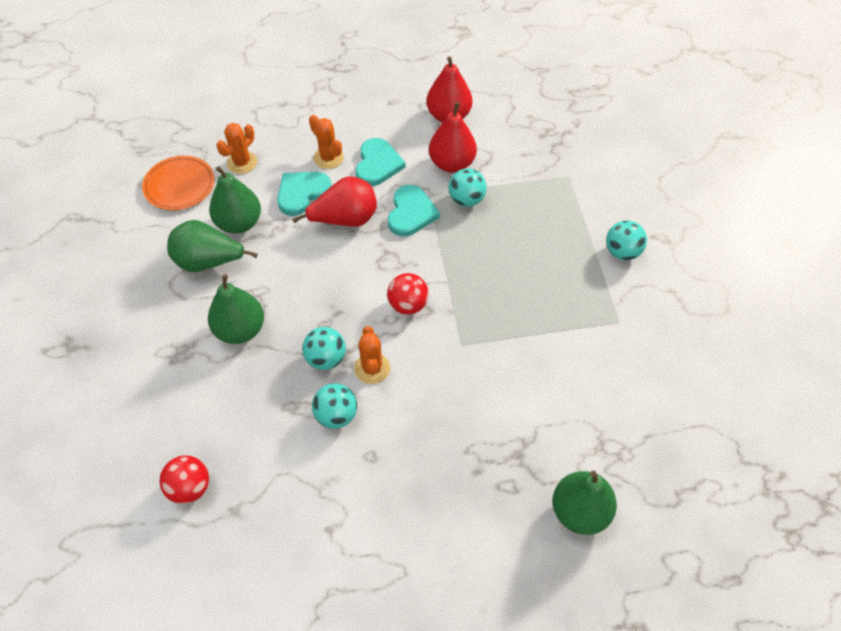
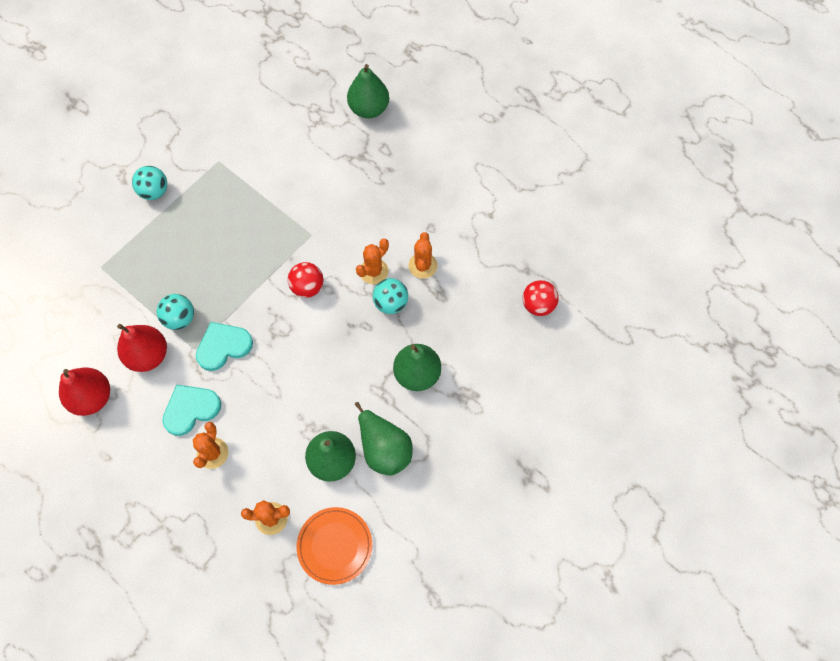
camera: 130 degrees left, 10 degrees up
(302, 193) = (265, 441): turquoise heart -> none
(336, 415) = (422, 265): turquoise ball -> orange cactus
(345, 219) = (266, 387): red pear -> none

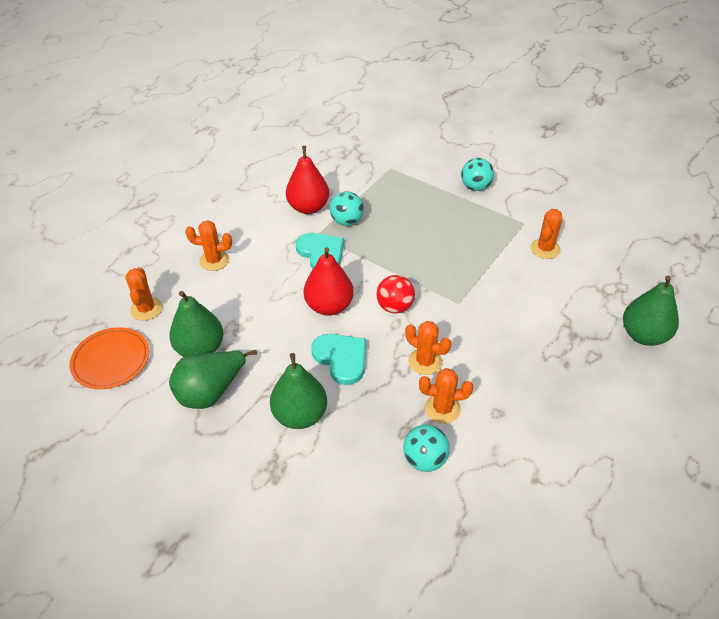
camera: 85 degrees right, 20 degrees down
(92, 398) = (267, 182): red pear -> red pear (329, 306)
(191, 409) = (257, 241): turquoise heart -> turquoise heart (341, 358)
(257, 152) = (545, 249): none -> orange cactus
(391, 303) = (387, 381): turquoise ball -> turquoise ball (424, 459)
(538, 305) = (410, 549): red ball -> none

